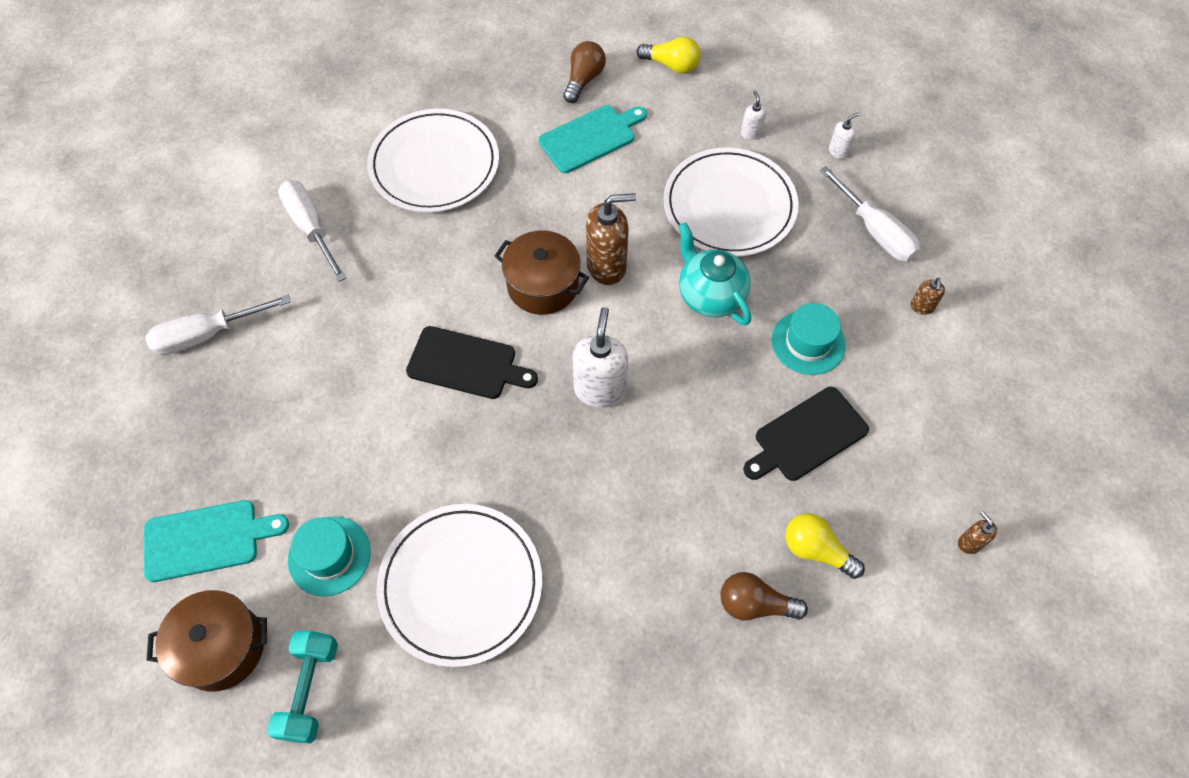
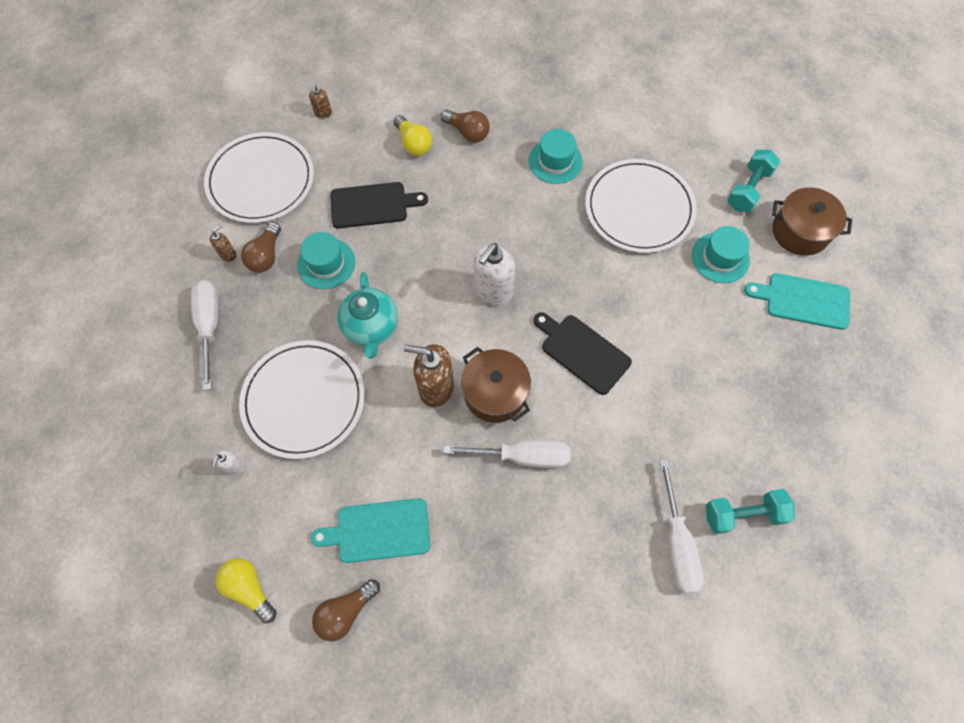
camera: 155 degrees left, 5 degrees up
(208, 334) = (787, 467): white screwdriver -> white screwdriver (522, 456)
(249, 275) = (743, 514): none -> turquoise dumbbell
(434, 164) = (539, 567): white plate -> white plate (261, 180)
(607, 611) = (555, 161): none -> turquoise hat
(838, 151) = (177, 412): white soap dispenser -> none
(880, 323) = (266, 255): none -> brown light bulb

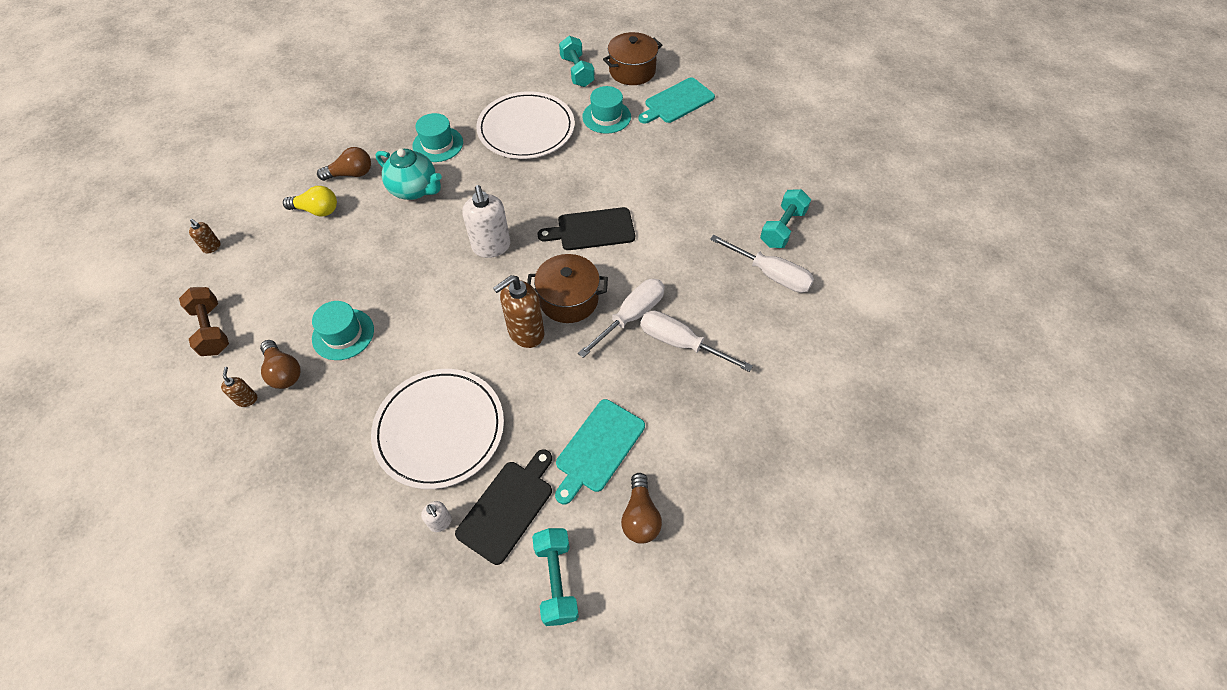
camera: 50 degrees left, 10 degrees down
(210, 327) = (295, 458): white screwdriver -> white screwdriver (681, 343)
(250, 588) = (556, 580): yellow light bulb -> turquoise dumbbell
(261, 180) = (212, 330): white plate -> brown dumbbell
(371, 328) = (433, 341): turquoise teapot -> turquoise teapot (415, 190)
(372, 205) = (333, 270): black cutting board -> black cutting board (508, 507)

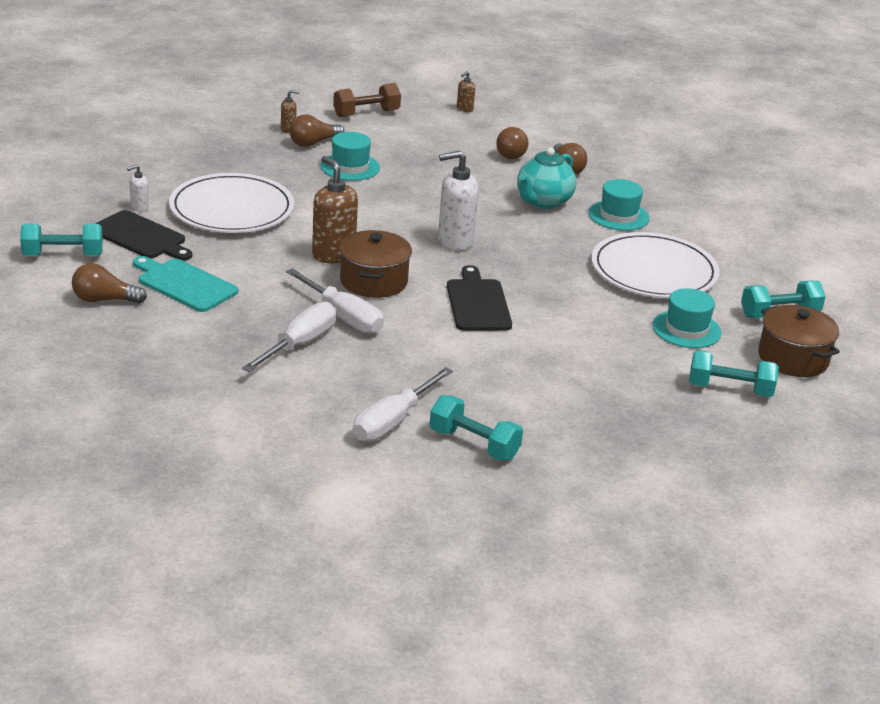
camera: 90 degrees right, 25 degrees down
(317, 210) = (512, 153): yellow light bulb -> brown light bulb
(677, 102) = (730, 389): turquoise cutting board -> turquoise dumbbell

